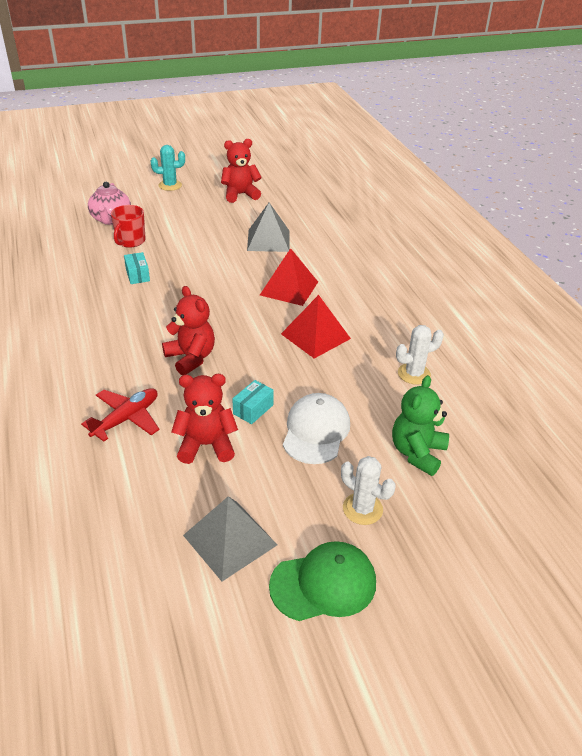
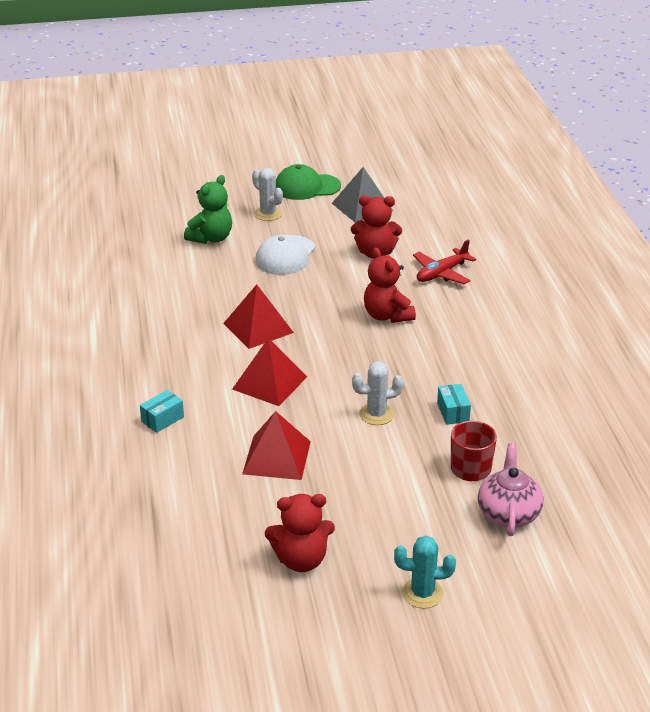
camera: 170 degrees left, 5 degrees down
(253, 409) = (334, 273): turquoise box -> turquoise box (162, 419)
(268, 240) = (277, 457): grey pyramid -> red pyramid
(414, 374) = (179, 289): white cactus -> white cactus (376, 414)

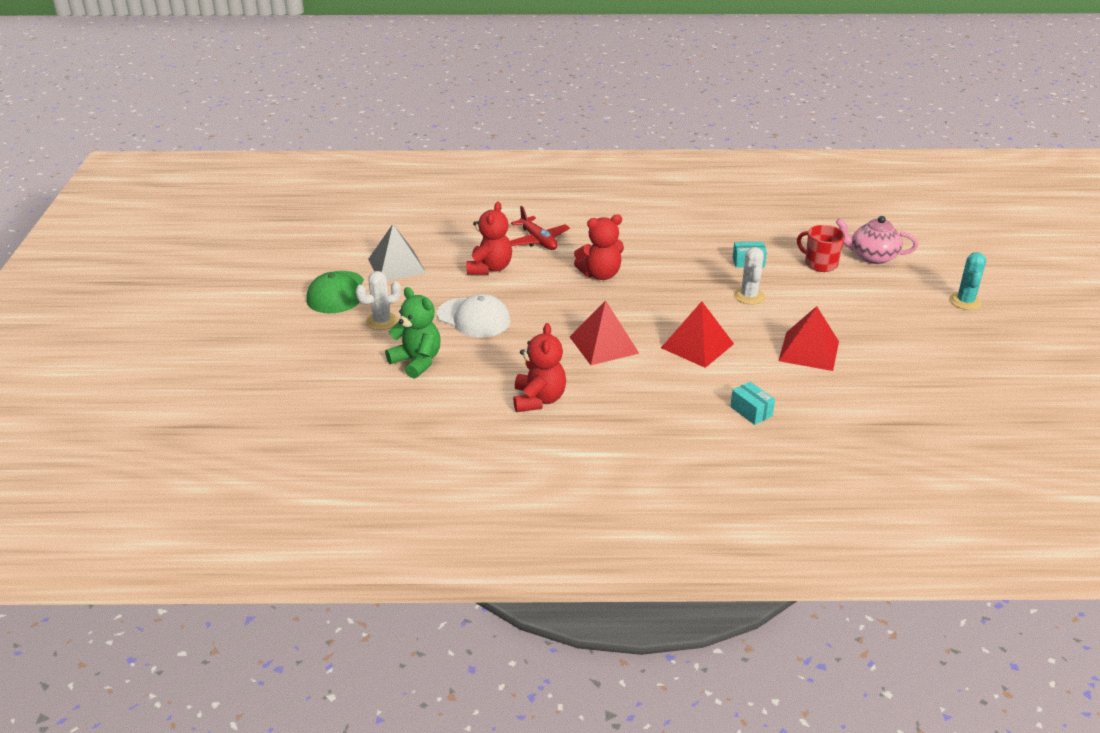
camera: 80 degrees left, 0 degrees up
(301, 560) = (939, 350): red teddy bear -> red teddy bear (538, 400)

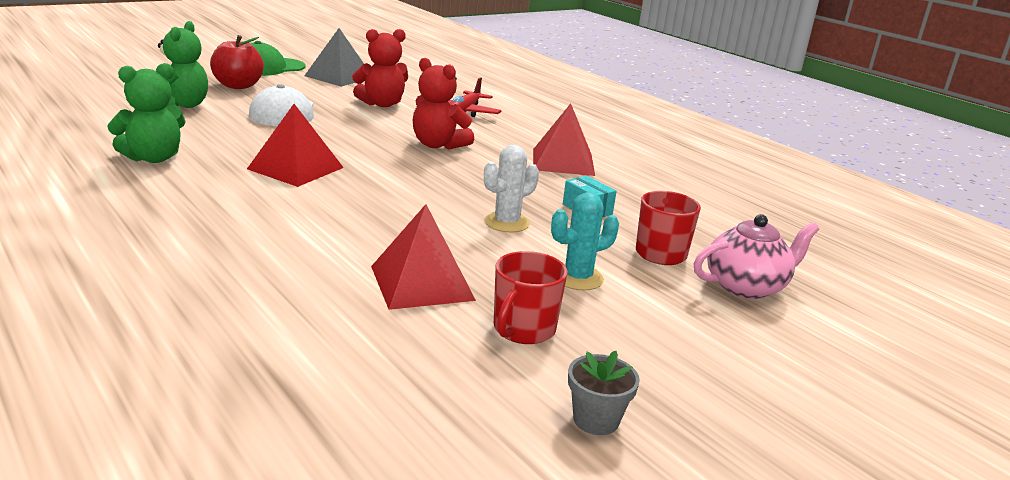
camera: 50 degrees right, 10 degrees down
(382, 321) = (238, 86): white cactus -> red apple
(538, 400) = (153, 158): red teddy bear -> green teddy bear
(697, 345) = (350, 212): red pyramid -> red pyramid (563, 162)
(751, 411) = (223, 269): turquoise box -> none
(872, 257) = (746, 287): pink teapot -> pink teapot turned 90 degrees clockwise
(876, 338) = (523, 329): none -> red mug
(963, 349) = (596, 420): none -> grey flower pot
(965, 302) = (755, 394): turquoise cactus -> turquoise cactus (577, 278)

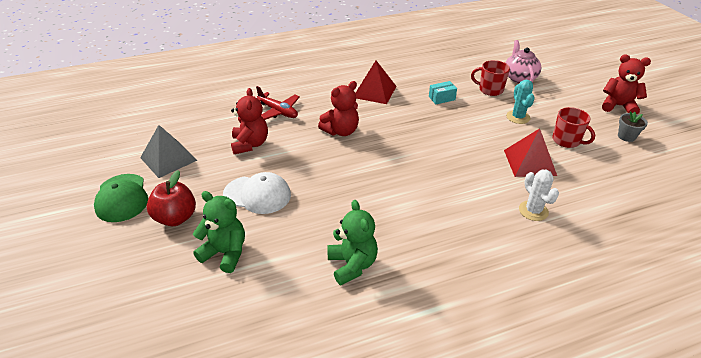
camera: 70 degrees left, 15 degrees up
(295, 168) = (377, 194): red pyramid -> none
(507, 223) = (459, 126): white cactus -> white cactus (533, 211)
(745, 422) = (618, 106): none -> red teddy bear

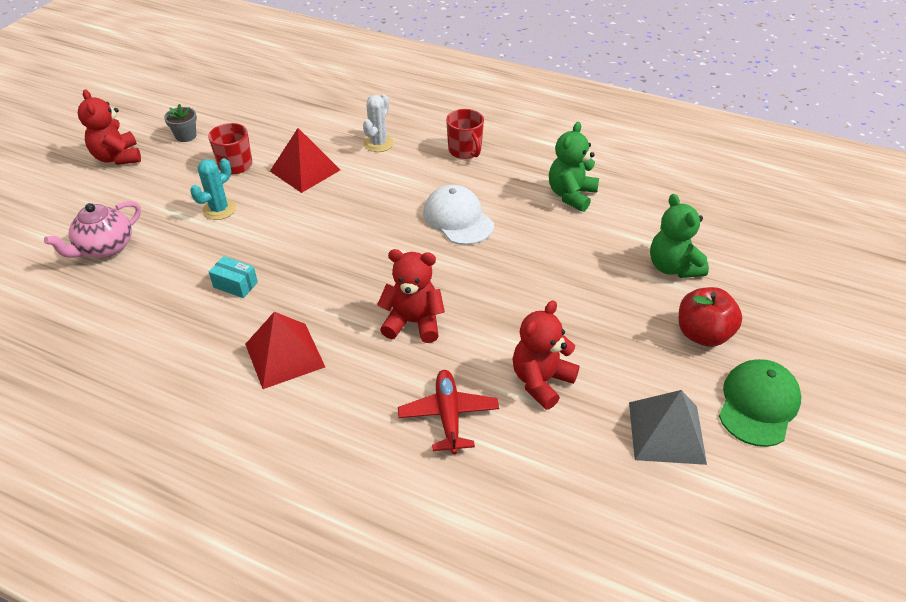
camera: 135 degrees left, 5 degrees up
(257, 195) = (594, 305): white cap -> white cap (458, 219)
(490, 90) = (168, 256): red mug -> red mug (465, 151)

